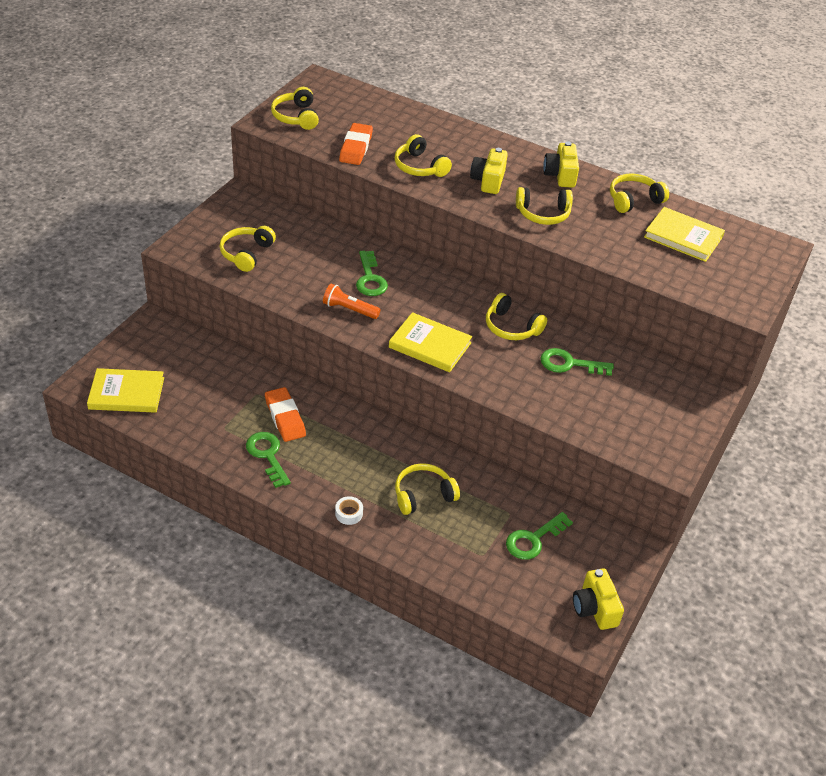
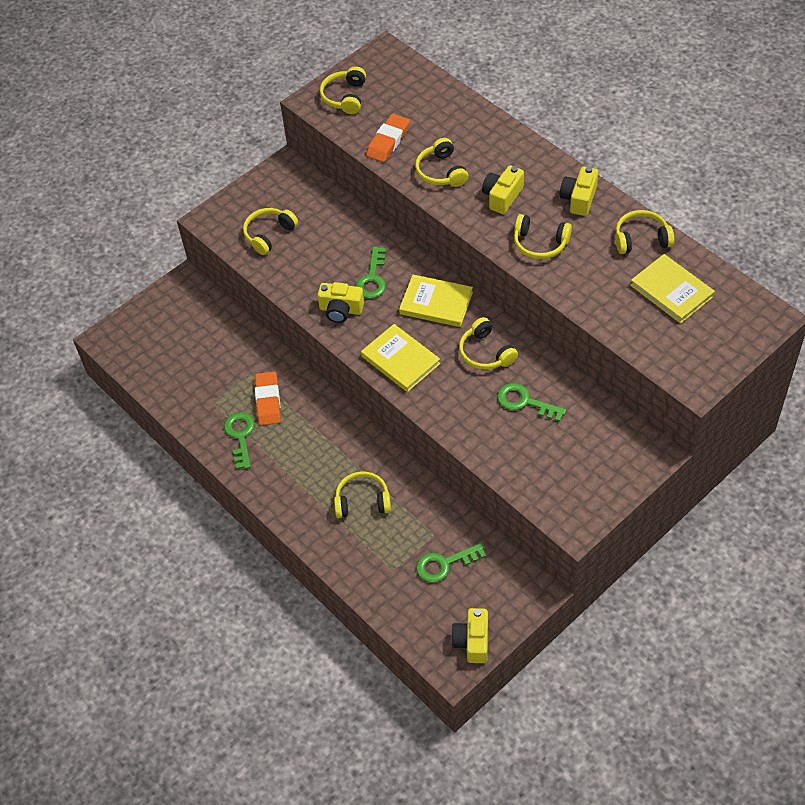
camera: 25 degrees right, 10 degrees up
(126, 393) = (141, 353): yellow book -> yellow book (436, 303)
(349, 309) = (341, 310): orange flashlight -> yellow camera
(349, 513) = (291, 506): white tape -> none

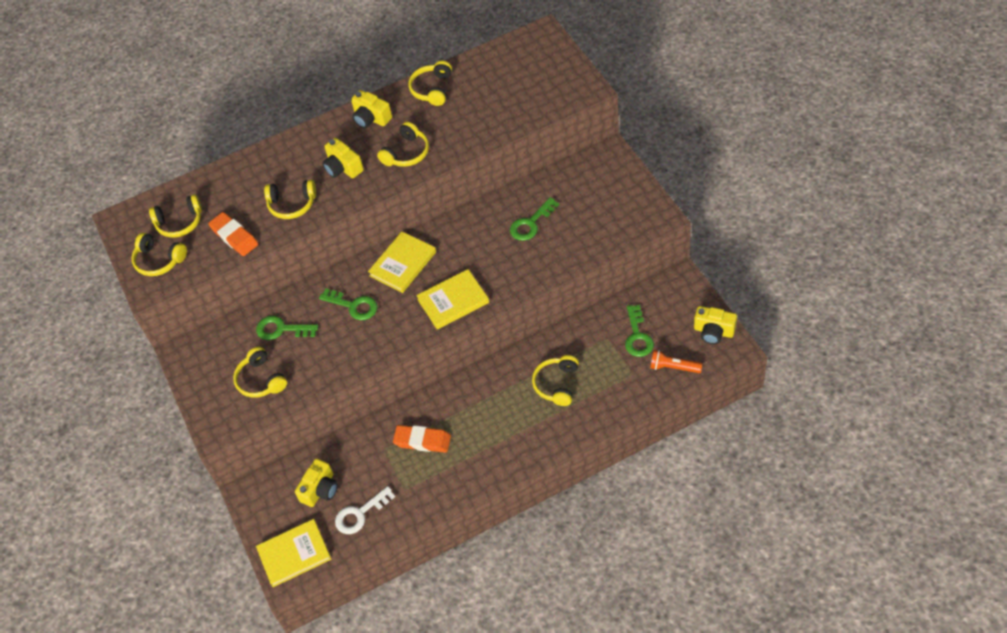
camera: 70 degrees left, 0 degrees up
(179, 374) = (360, 514): none -> white key
(240, 436) = (453, 470): green key -> green key (281, 329)
(341, 310) = (378, 336): yellow camera -> yellow camera (320, 489)
(412, 609) = (673, 367): none -> orange flashlight
(485, 353) = (470, 239): yellow headphones -> yellow headphones (180, 223)
(671, 291) = (492, 83): yellow book -> yellow book (294, 554)

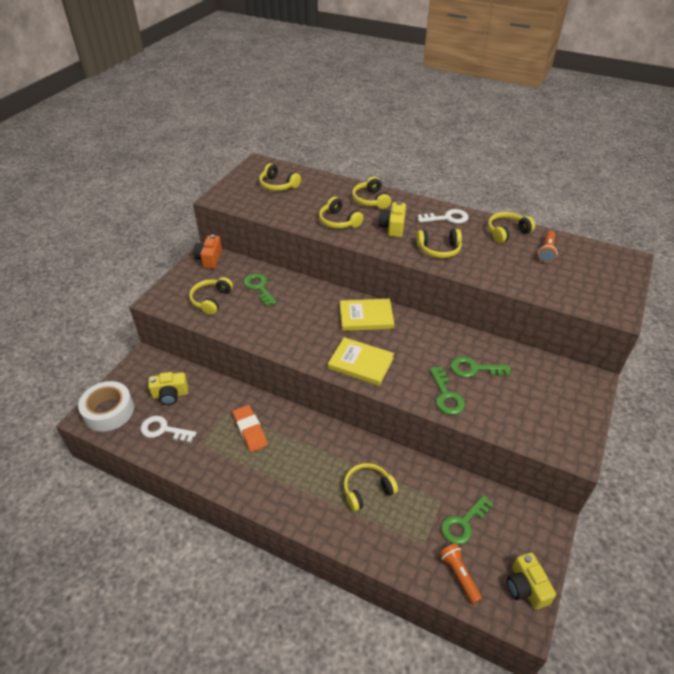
camera: 45 degrees right, 10 degrees down
(159, 260) = (242, 192): yellow headphones -> yellow headphones (371, 200)
(193, 352) = (209, 259): none -> orange camera
(234, 237) = (289, 211): orange eraser -> none
(294, 554) = (109, 411): yellow book -> white tape
(353, 306) = (308, 311): green key -> green key (446, 395)
(371, 118) = (447, 218): yellow camera -> white key
(482, 80) = (546, 252): none -> orange flashlight

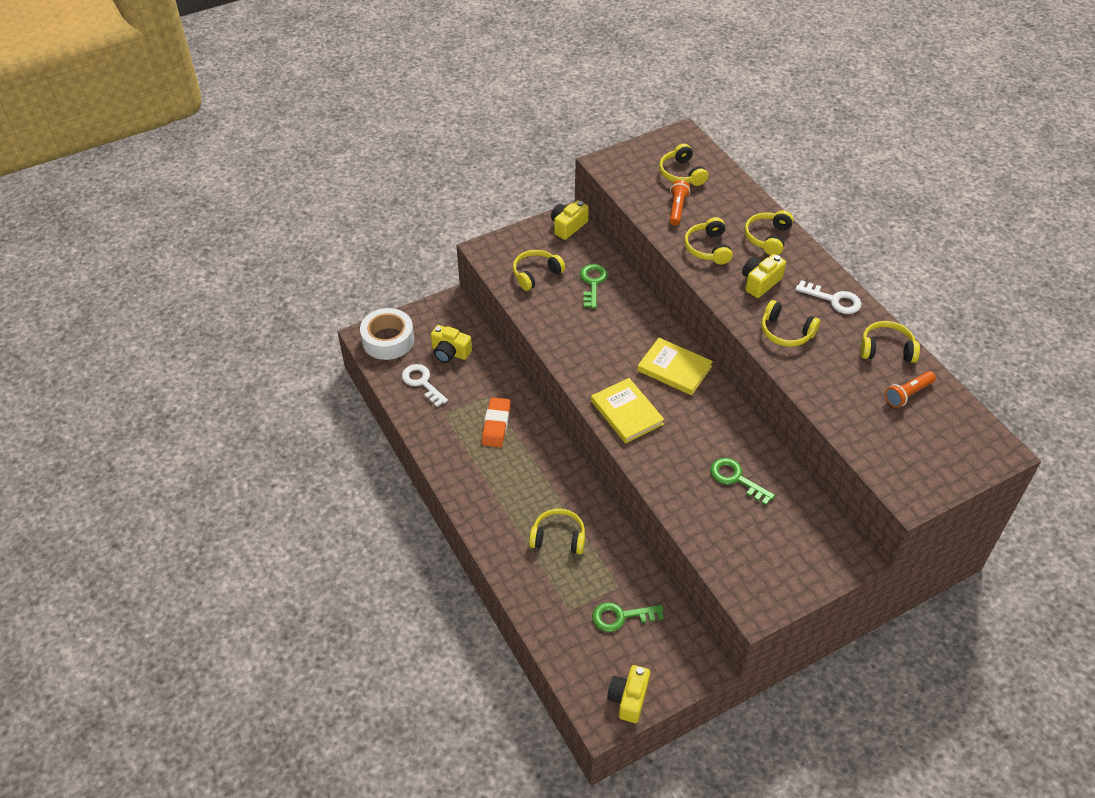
camera: 35 degrees right, 5 degrees up
(209, 259) = (568, 226): orange camera -> yellow camera
(446, 395) = (682, 488): green key -> none
(459, 575) = (578, 652): orange flashlight -> orange flashlight (677, 209)

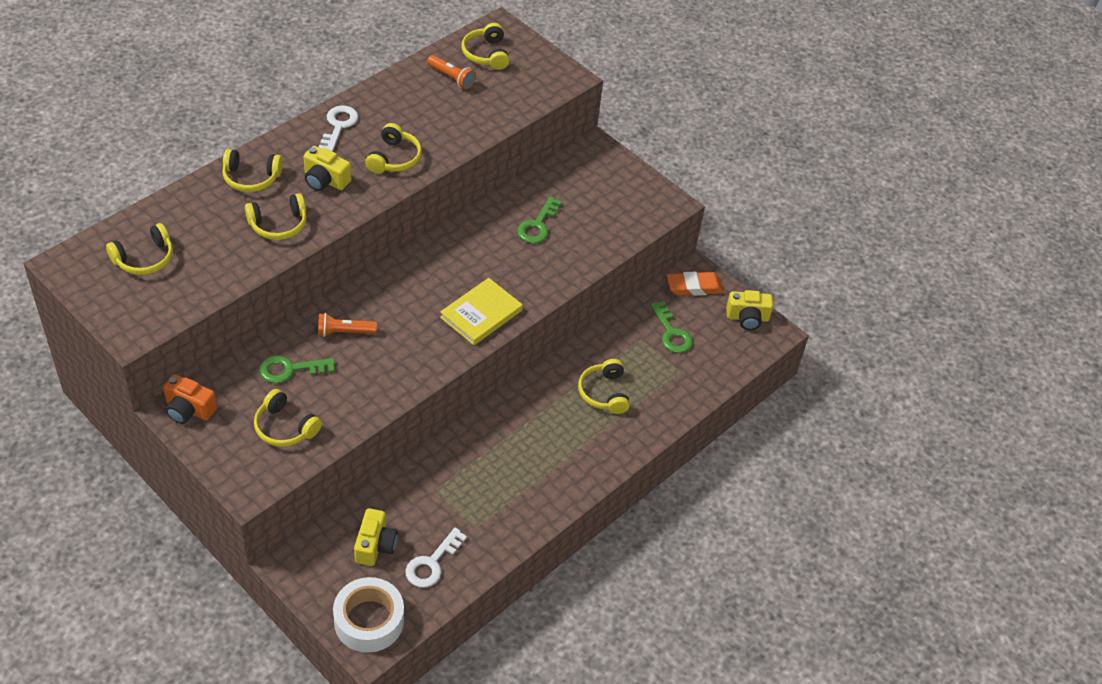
camera: 110 degrees left, 0 degrees up
(496, 425) = (476, 474): orange eraser -> orange eraser (694, 287)
(568, 226) = (189, 409): yellow camera -> orange camera
(674, 369) = (409, 282): yellow book -> none
(677, 209) = (213, 256): orange flashlight -> orange flashlight (344, 332)
(886, 349) = (398, 91): yellow headphones -> yellow headphones (486, 54)

